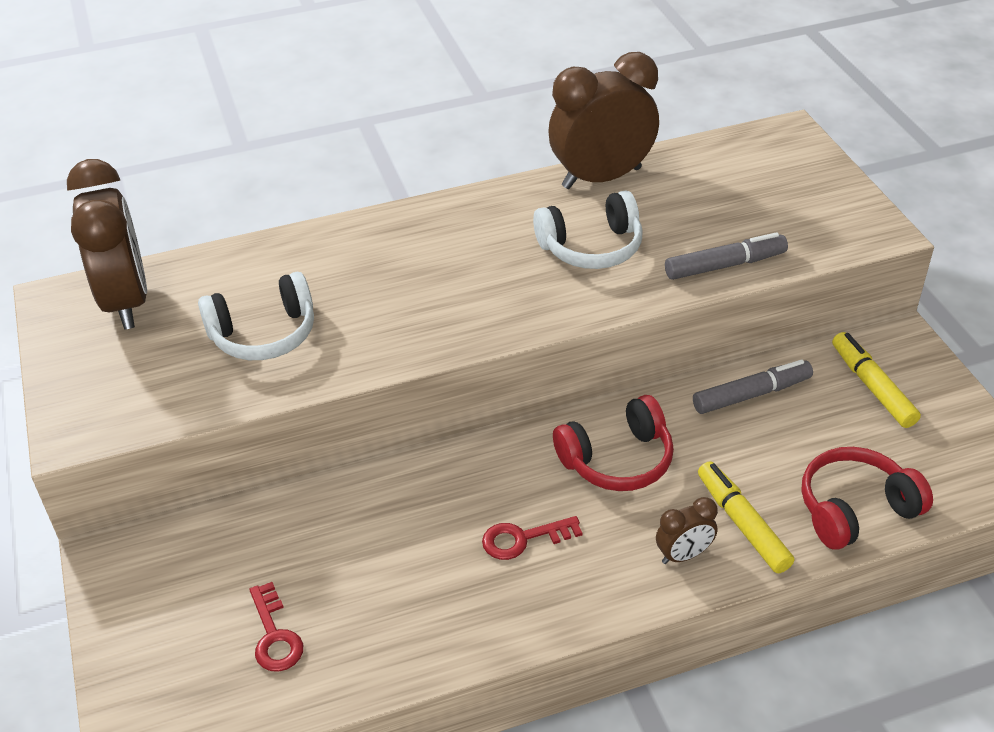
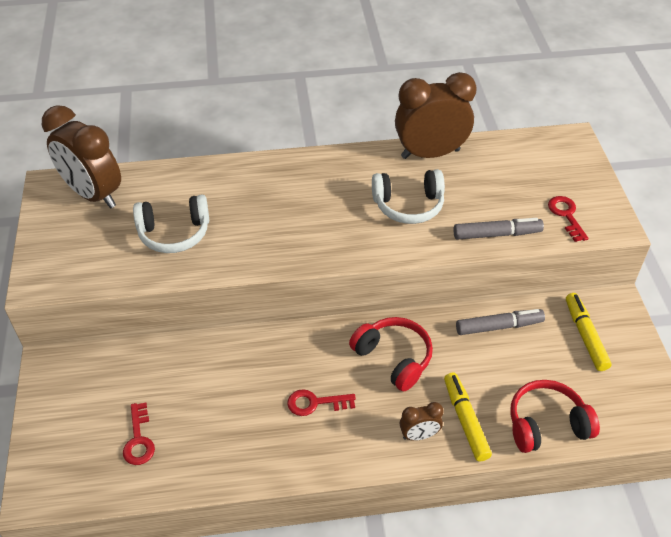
camera: 10 degrees right, 5 degrees up
(126, 301) = (93, 194): brown clock -> brown clock turned 135 degrees clockwise
(617, 460) = (394, 358): red headphones -> red headphones turned 120 degrees counterclockwise
(811, 228) = (566, 215): none -> red key

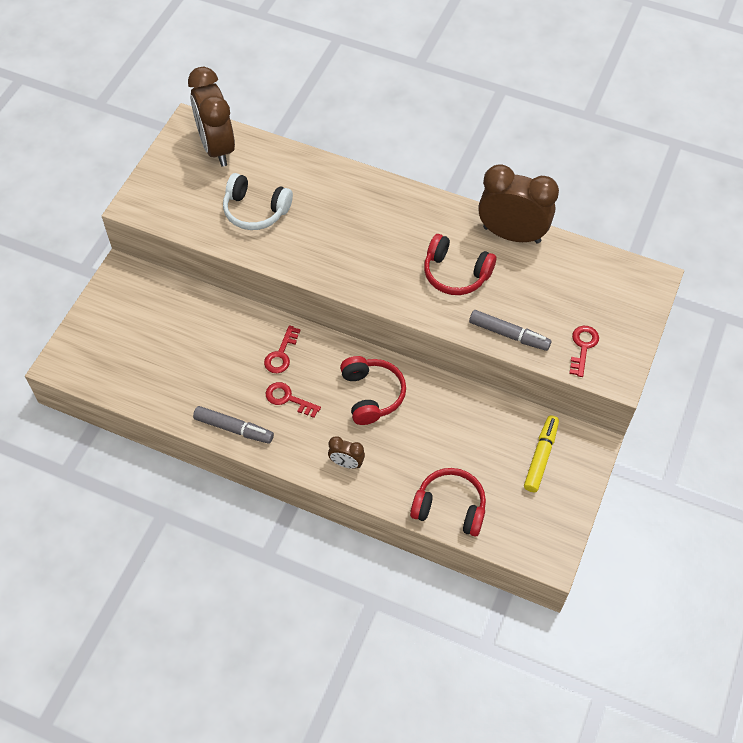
camera: 30 degrees right, 10 degrees up
(139, 439) = (148, 360): red key -> red key (281, 354)
(408, 205) = (455, 274): white headphones -> red headphones
(465, 420) = (390, 471): yellow marker -> none
(499, 327) = (475, 413): grey marker -> grey marker (234, 429)

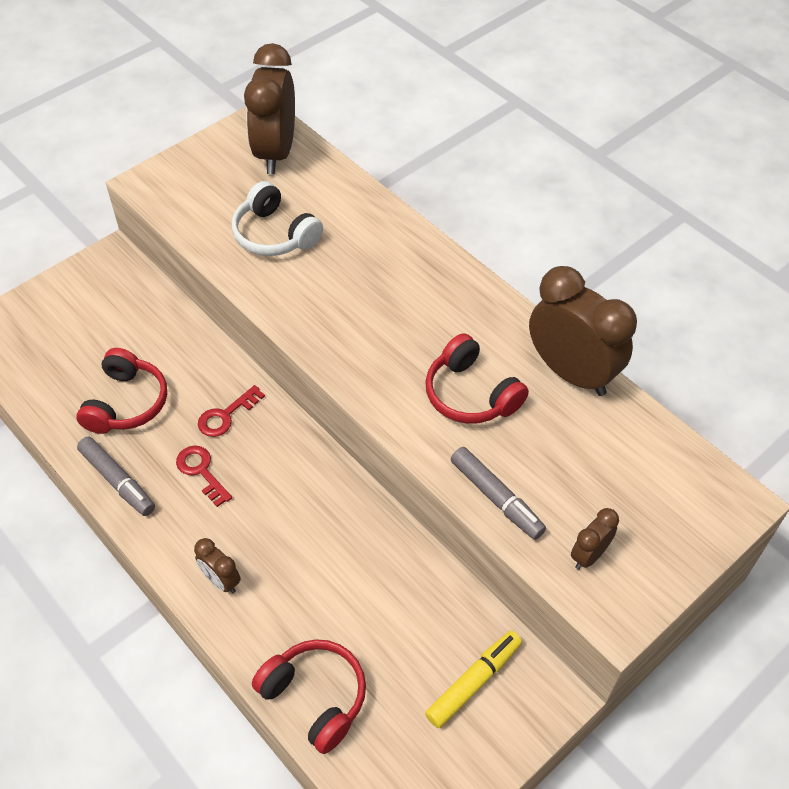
camera: 25 degrees right, 5 degrees down
(371, 395) = (303, 508): red headphones -> red headphones (126, 403)
(583, 347) = (589, 555): red key -> brown clock

